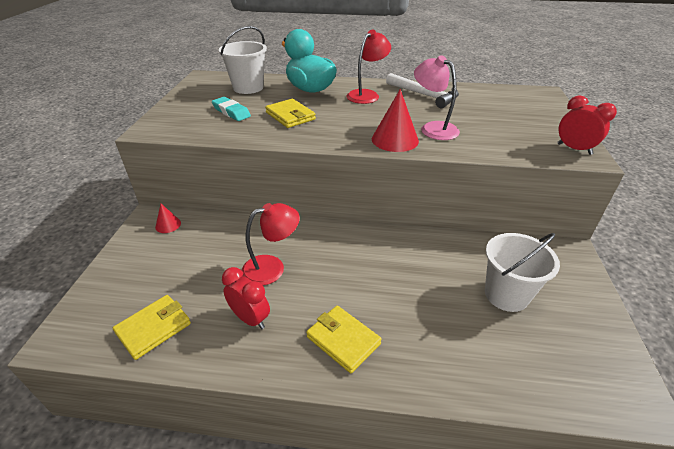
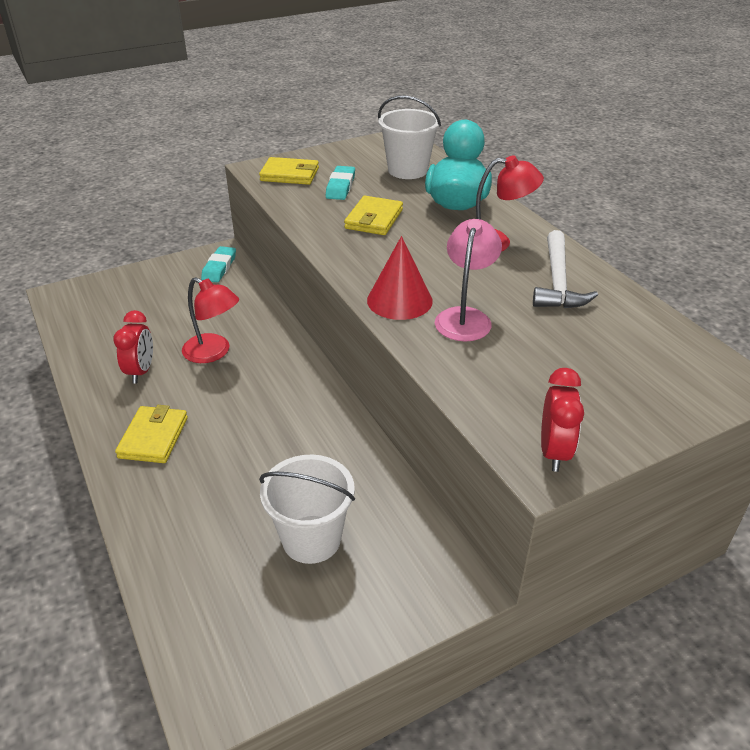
camera: 55 degrees right, 0 degrees up
(154, 328) = (96, 329): yellow wallet -> yellow wallet (290, 174)
(168, 225) = (219, 268): red cone -> turquoise eraser

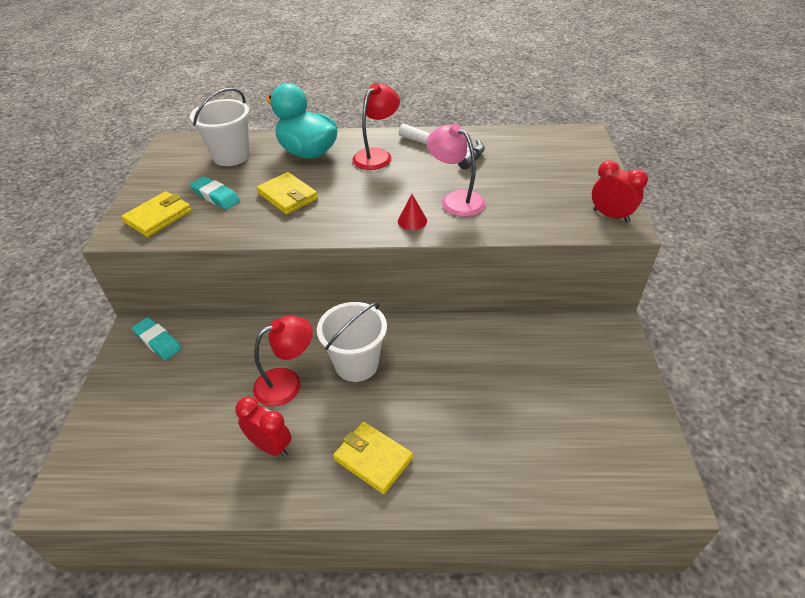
camera: 60 degrees left, 5 degrees up
(311, 539) = (544, 387): white bucket -> white bucket (356, 364)
(399, 300) = (412, 221): red cone -> red cone, size x0.55

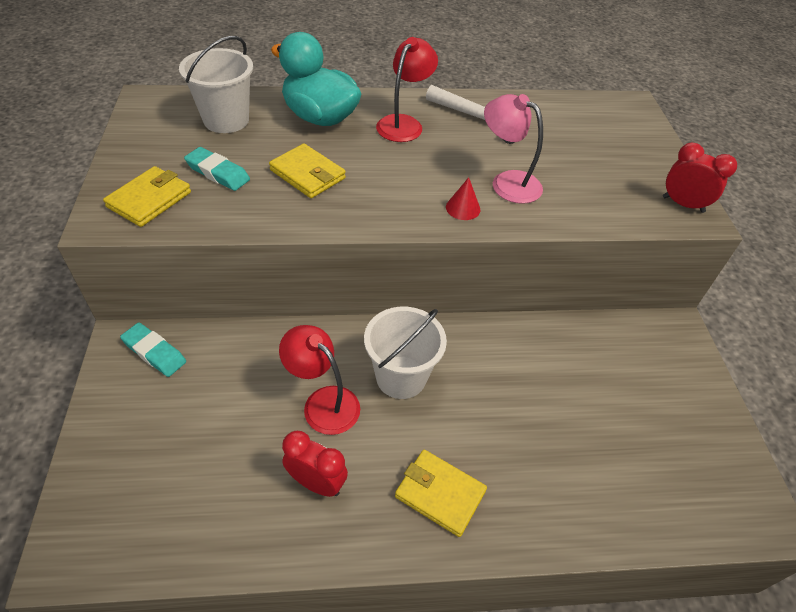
camera: 10 degrees left, 5 degrees up
(287, 383) = (323, 402): red lamp -> red lamp turned 105 degrees counterclockwise

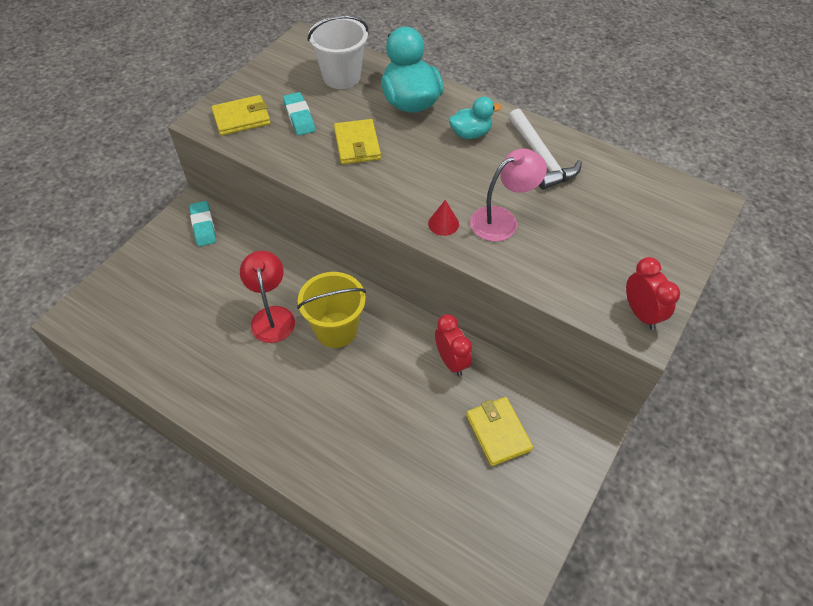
camera: 40 degrees right, 5 degrees up
(316, 483) = (224, 363): red clock -> red clock (451, 361)
(401, 377) = (336, 330): white bucket -> yellow bucket
(404, 123) = (470, 134): red lamp -> turquoise duck
(440, 494) = (289, 418): yellow wallet -> yellow wallet (498, 432)
(507, 182) = (502, 220): pink lamp -> pink lamp turned 75 degrees clockwise

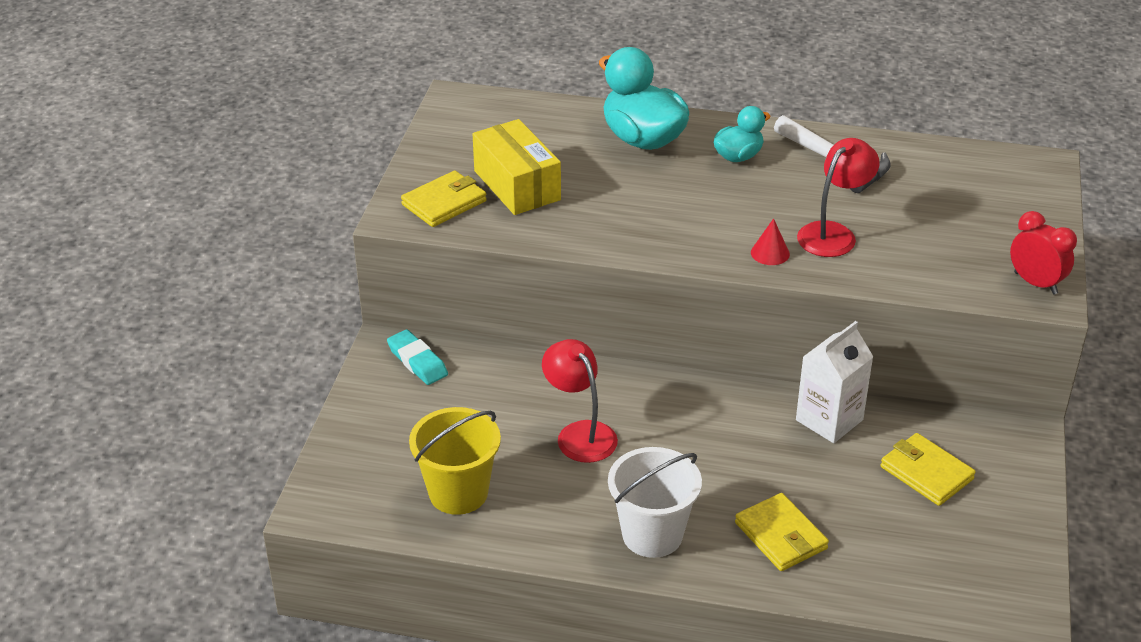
camera: 20 degrees left, 15 degrees down
(299, 117) = (517, 185): turquoise eraser -> yellow box
(336, 330) = (670, 426): yellow bucket -> yellow bucket (458, 493)
(341, 77) = (537, 131): white bucket -> white bucket (652, 534)
(357, 144) = (611, 198): yellow wallet -> yellow wallet (780, 536)
(451, 361) = (829, 420): red clock -> white carton
(502, 220) = (833, 233): pink lamp -> red lamp

